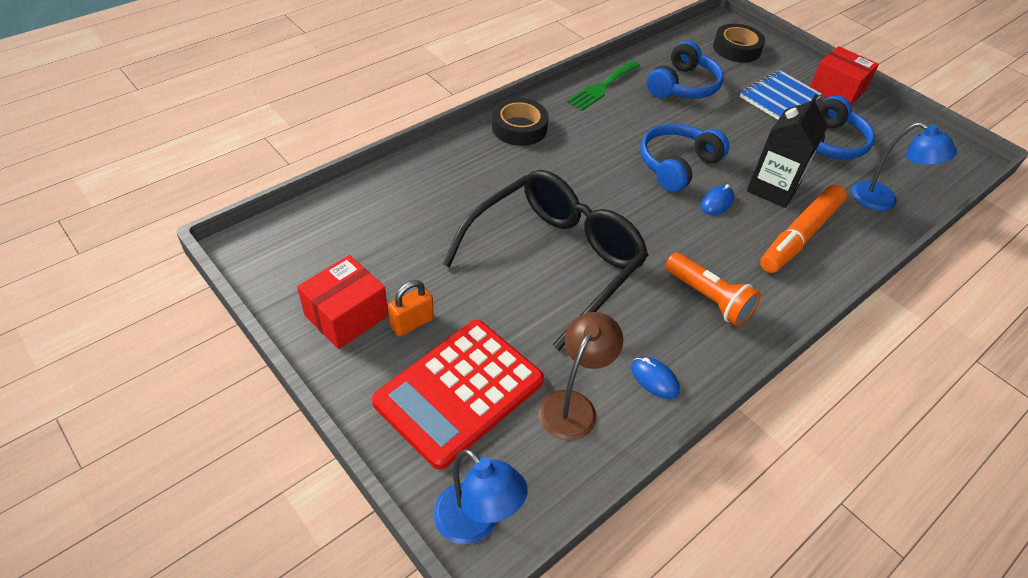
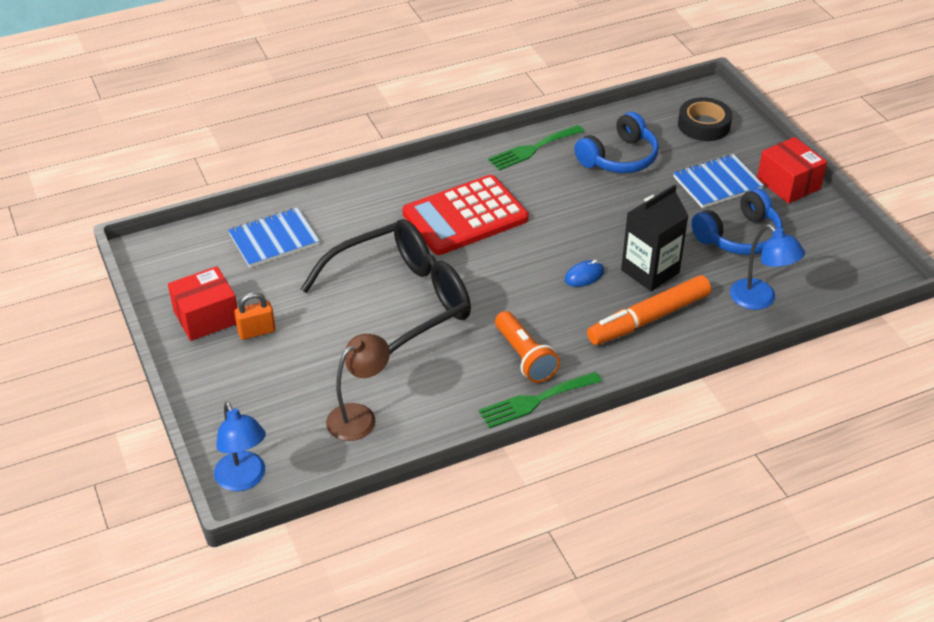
camera: 20 degrees right, 5 degrees down
(388, 213) = (274, 239): none -> blue notebook
(459, 392) = (272, 389): red calculator -> red calculator (465, 216)
(519, 128) = (428, 179): black tape -> none
(654, 379) = (438, 410): blue mouse -> none
(677, 165) = (565, 236): blue headphones -> none
(746, 346) = (535, 401): none -> green fork

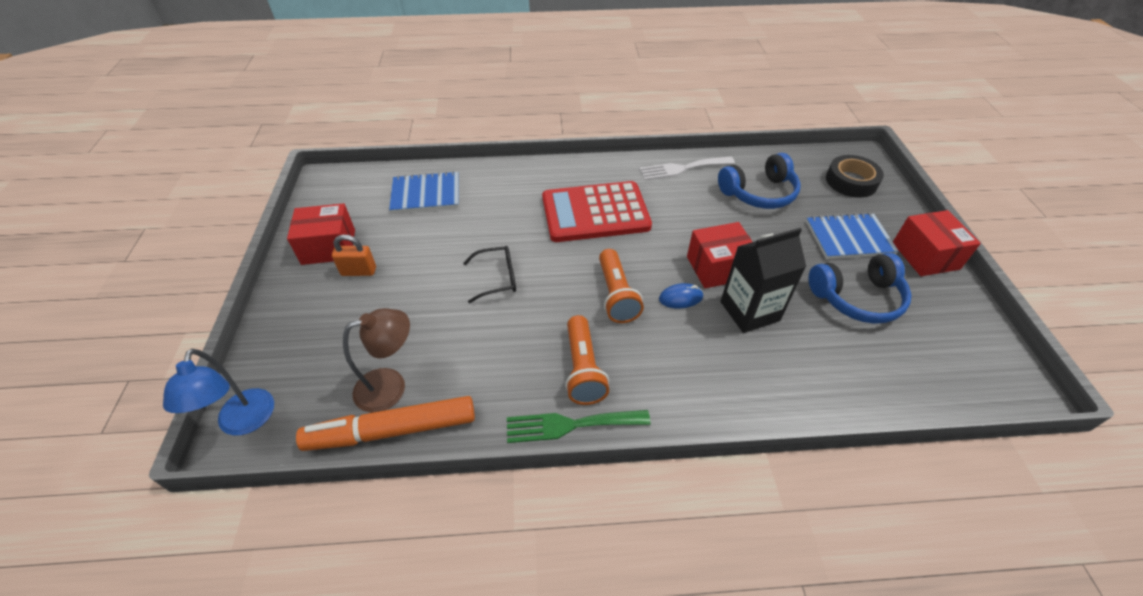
camera: 20 degrees right, 5 degrees up
(402, 302) = (497, 278): black glasses -> black glasses, size x0.41
(524, 288) = (616, 295): none -> orange flashlight
(533, 149) = (682, 168): green fork -> white fork
(607, 240) = (717, 267): none -> red box
(648, 319) = (730, 363): orange marker -> orange marker (392, 430)
(760, 300) = (862, 376): blue lamp -> none

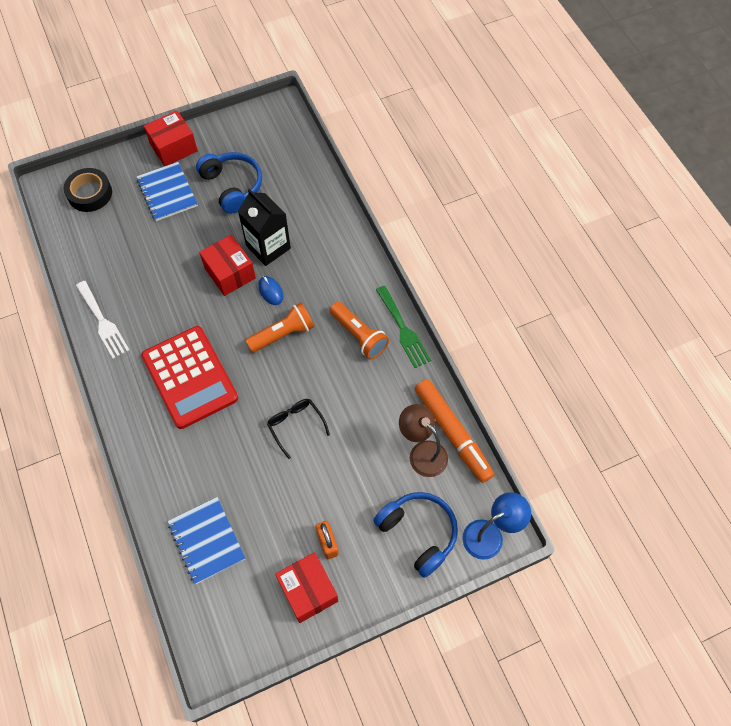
camera: 110 degrees left, 15 degrees up
(583, 369) = (359, 336): orange flashlight -> orange flashlight turned 75 degrees clockwise
(759, 193) = (125, 257): blue headphones -> blue headphones (418, 533)

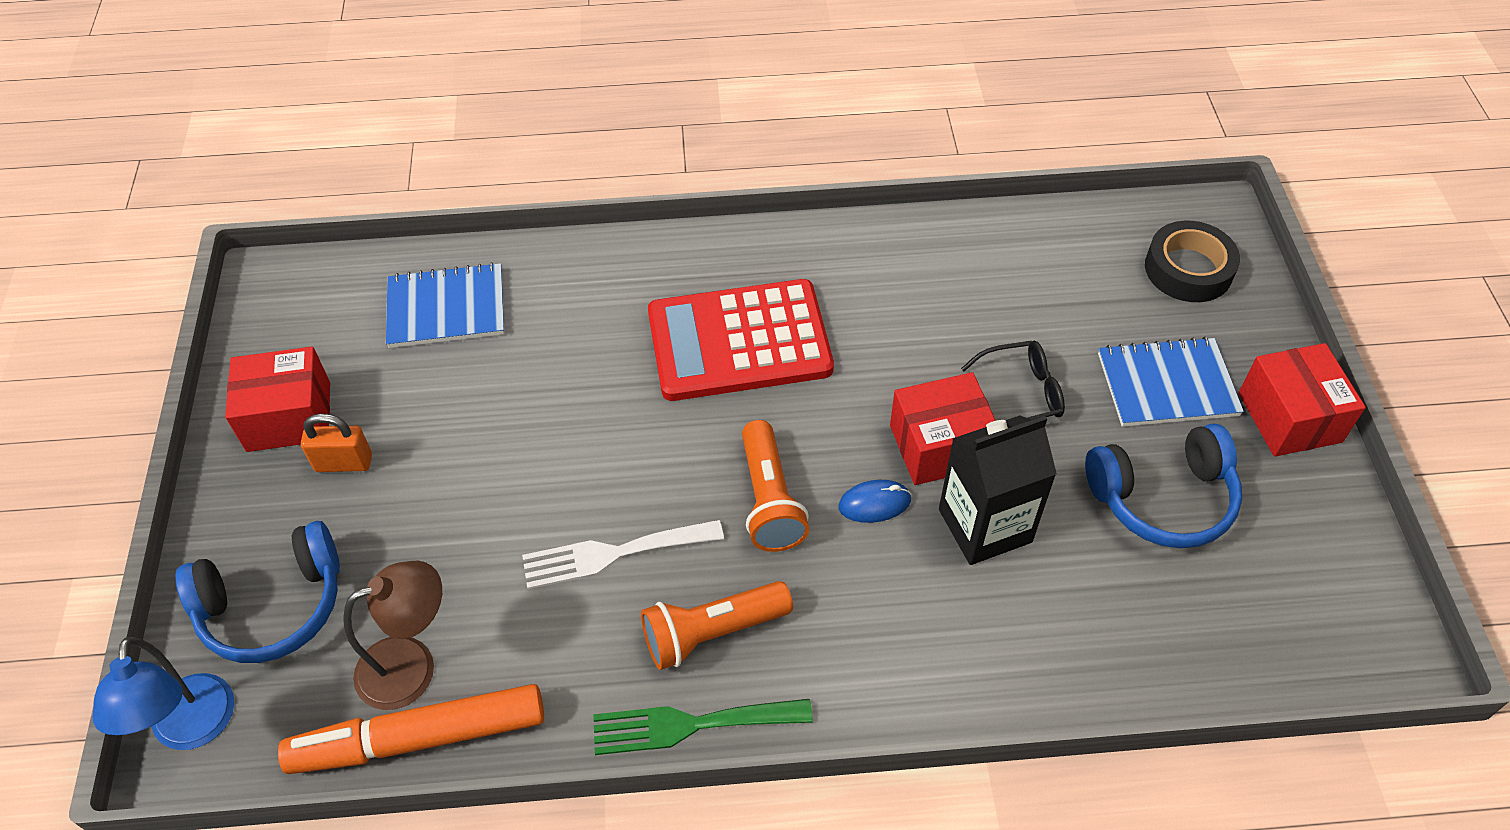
camera: 110 degrees right, 10 degrees down
(103, 322) = (895, 247): white fork -> white fork (613, 554)
(295, 425) = (574, 472): black glasses -> black glasses (1022, 393)

